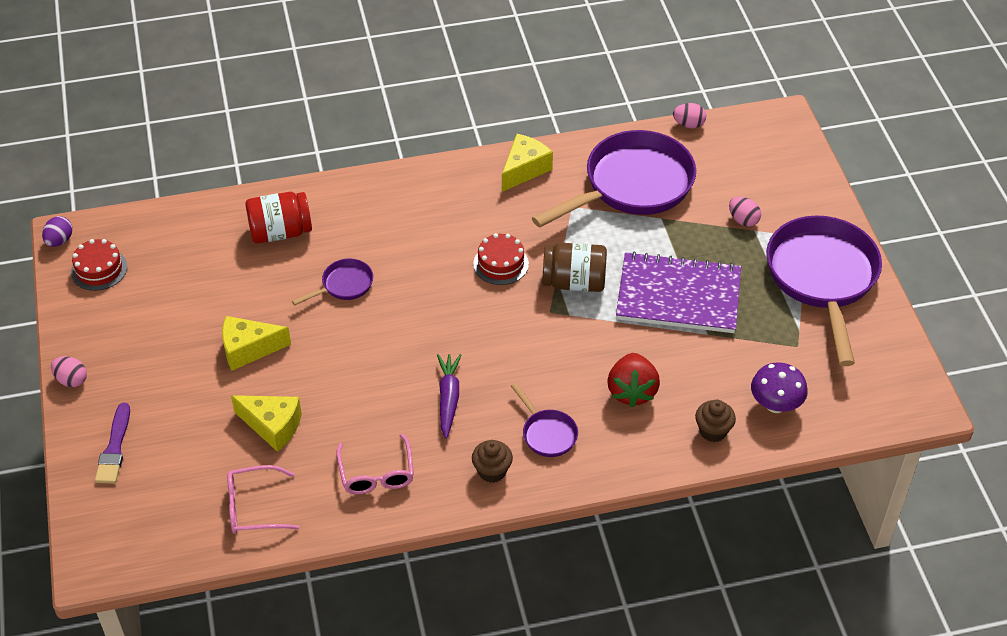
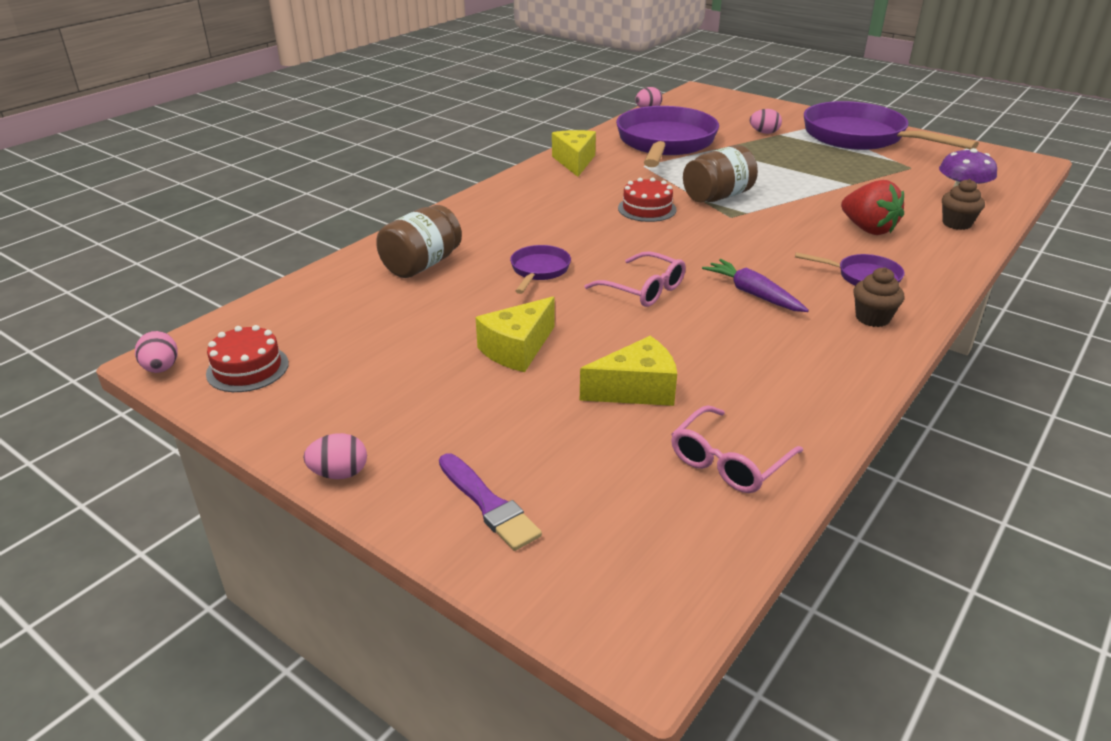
camera: 40 degrees left, 15 degrees down
(59, 241) = (161, 368): purple egg -> pink egg
(280, 232) = (422, 265): red jar -> brown jar
(376, 473) = (790, 370): pink glasses -> pink glasses (643, 289)
(678, 296) = (797, 175): purple notebook -> none

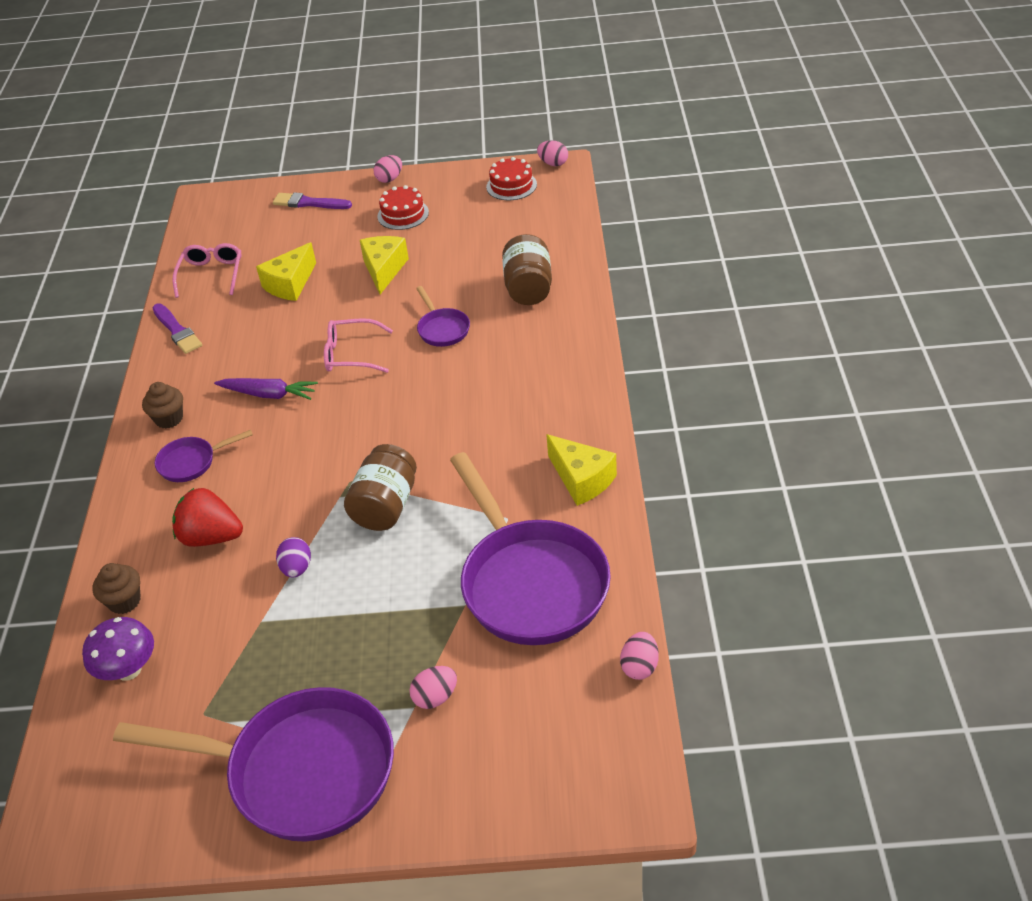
camera: 145 degrees right, 10 degrees up
(647, 209) = (434, 446): red cake -> red cake (403, 214)
(809, 194) = (297, 568): none -> purple egg
(821, 404) = (177, 331): none -> purple brush

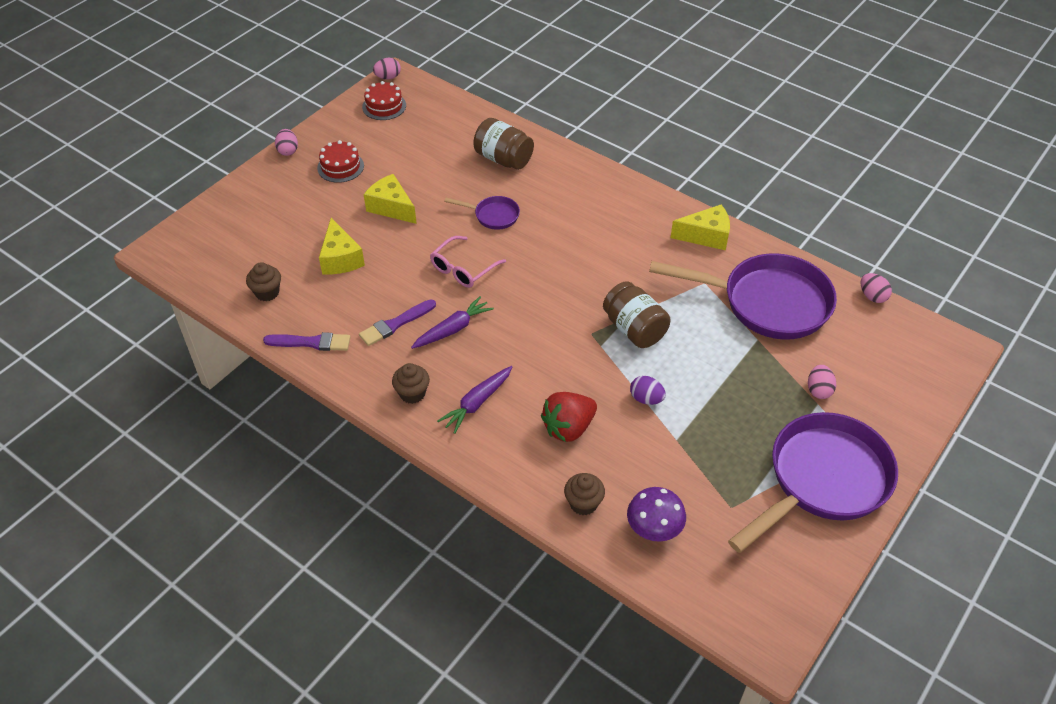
camera: 55 degrees left, 5 degrees up
(192, 462) = (477, 403): purple pan -> purple carrot
(211, 275) = (267, 292): pink glasses -> brown cupcake
(309, 203) = (254, 201): purple brush -> purple brush (395, 324)

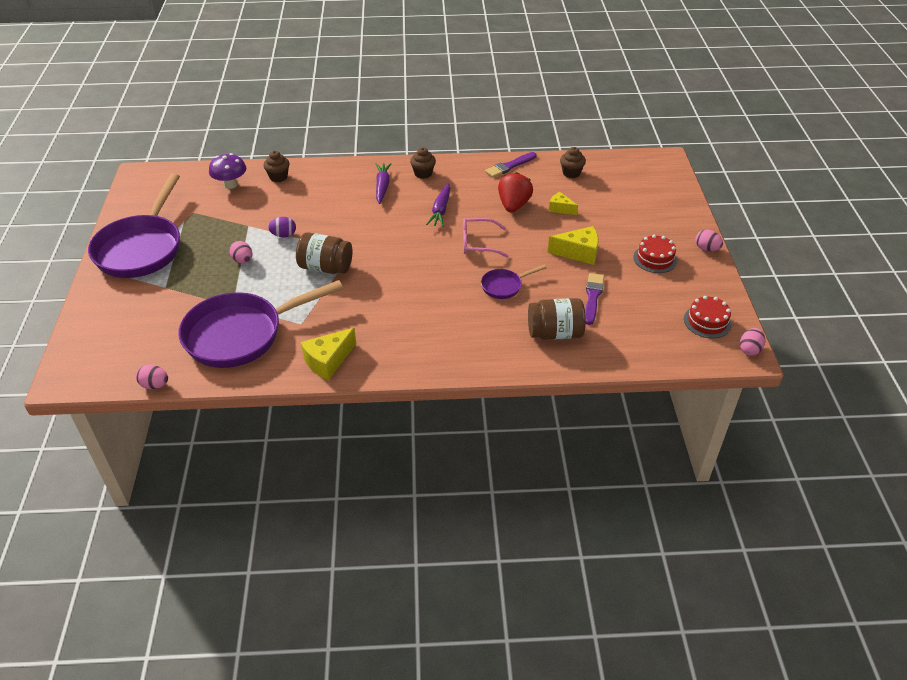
camera: 140 degrees right, 5 degrees down
(340, 258) = (560, 209): yellow cheese -> yellow cheese, size x0.62
(395, 324) = (477, 196): purple brush -> purple brush (593, 297)
(463, 268) = (478, 243): pink glasses -> pink glasses turned 90 degrees counterclockwise
(568, 428) = (318, 201): red strawberry -> red strawberry (513, 205)
(818, 390) = (168, 295): pink egg -> pink egg (243, 261)

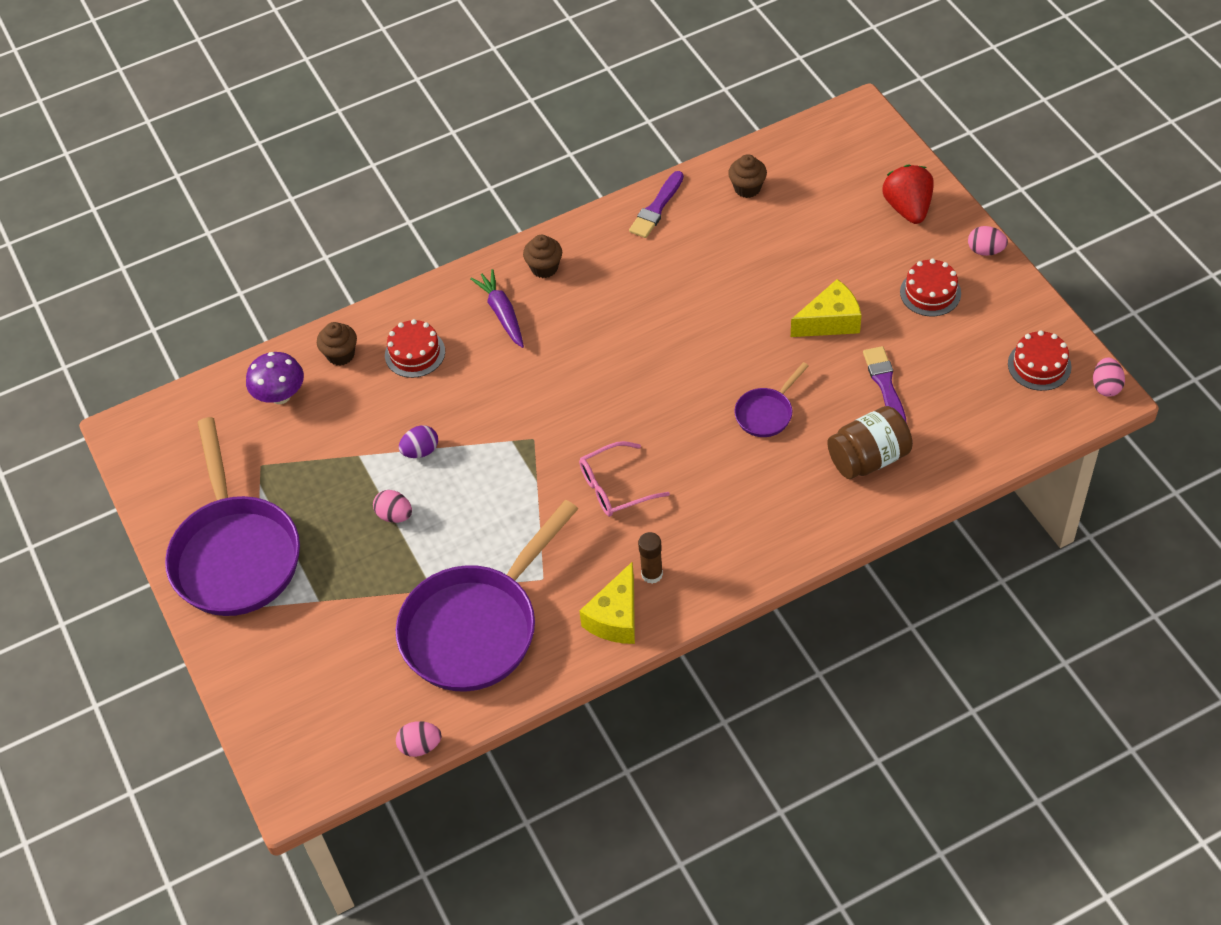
camera: 20 degrees left, 10 degrees up
(319, 189) = (415, 353): none -> red cake
(326, 267) = (515, 480): brown jar -> none
(368, 346) = (652, 574): none -> brown glue stick
(440, 210) = (609, 323): purple carrot -> none
(478, 243) = (693, 358): pink glasses -> pink glasses (615, 487)
(513, 205) = (702, 276): red strawberry -> red strawberry (908, 208)
(560, 209) = (767, 257): yellow cheese -> none

